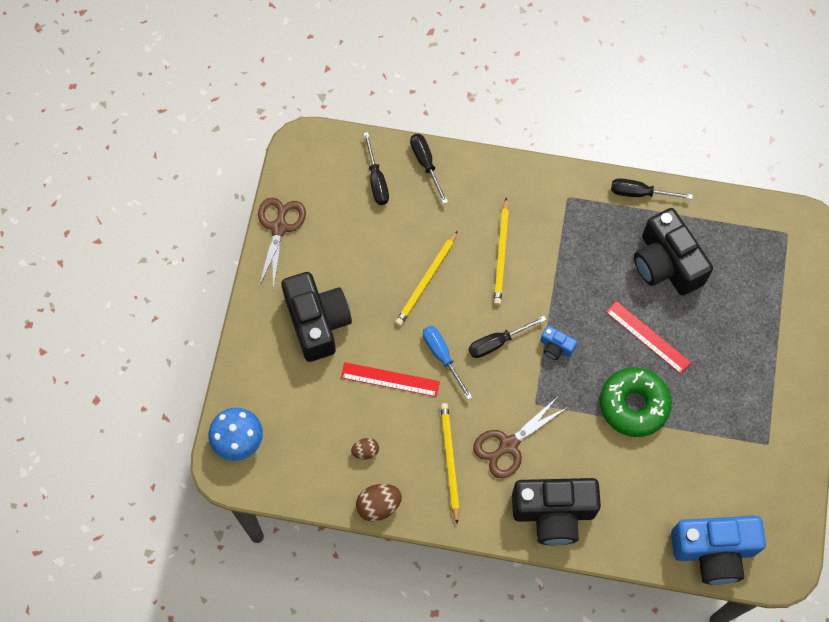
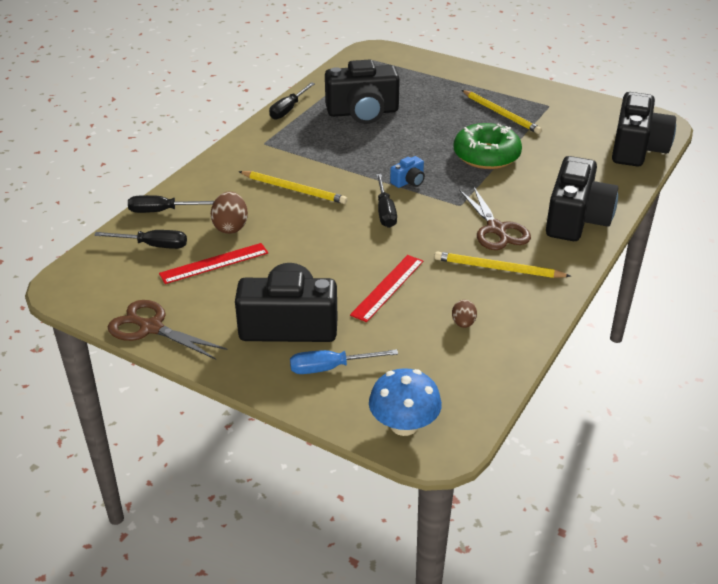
camera: 70 degrees left, 30 degrees down
(378, 506) = (531, 328): brown egg -> brown egg (230, 227)
(426, 280) = (291, 239): yellow pencil -> yellow pencil (501, 114)
(442, 357) = (381, 248): blue screwdriver -> blue screwdriver (330, 368)
(648, 337) = (425, 135): red ruler -> red ruler (214, 263)
(713, 551) = (637, 148): blue camera -> black camera

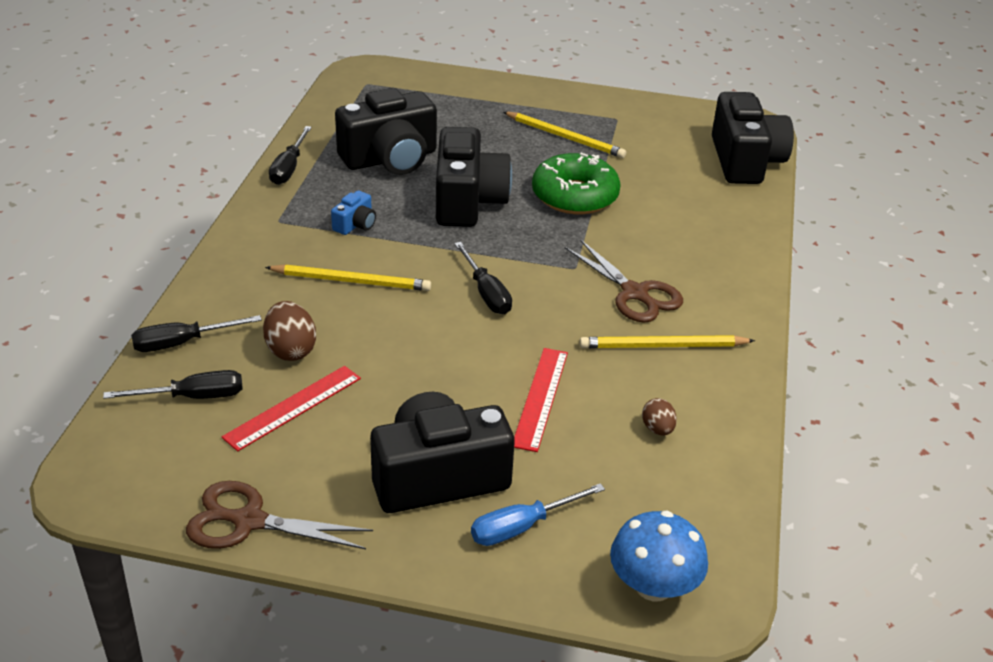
camera: 20 degrees left, 0 degrees up
(409, 181) = (496, 246): blue camera -> blue camera (355, 224)
(576, 219) = (722, 264): black camera -> black camera (468, 201)

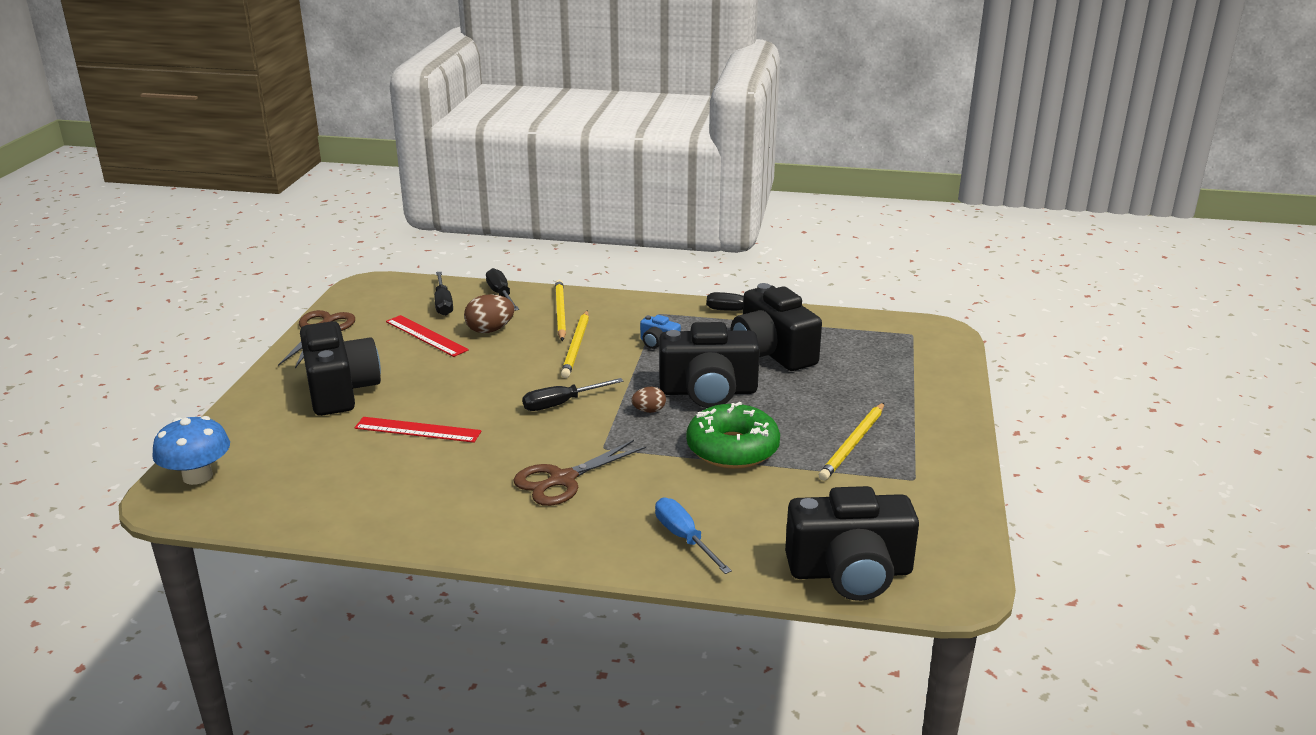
camera: 90 degrees right, 10 degrees down
(522, 527) = (278, 423): blue screwdriver -> blue screwdriver (684, 538)
(657, 429) = (366, 485): brown egg -> brown egg (649, 411)
(662, 346) = (479, 492): yellow pencil -> yellow pencil (560, 312)

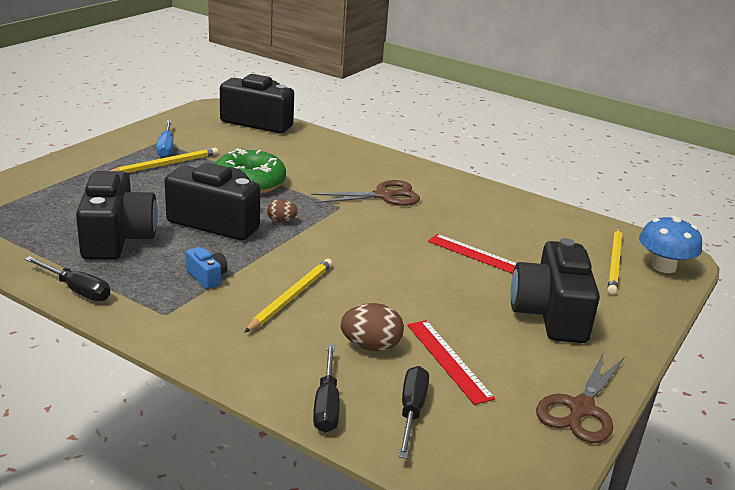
camera: 160 degrees left, 0 degrees up
(560, 312) = (273, 349): yellow pencil -> yellow pencil (614, 262)
(561, 404) = (348, 245): black screwdriver -> none
(684, 538) = (331, 152): blue screwdriver -> blue screwdriver (166, 148)

